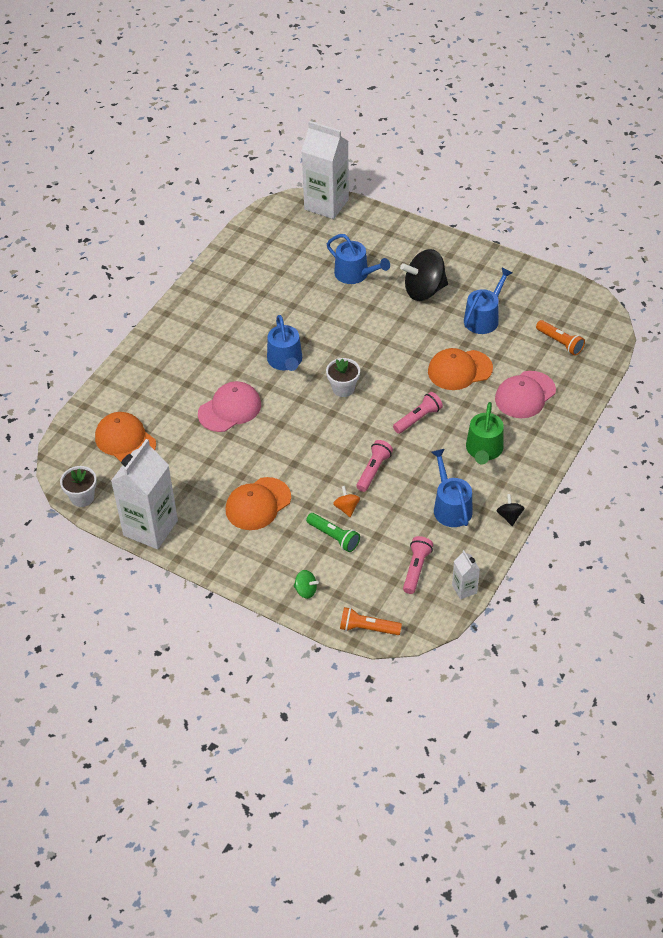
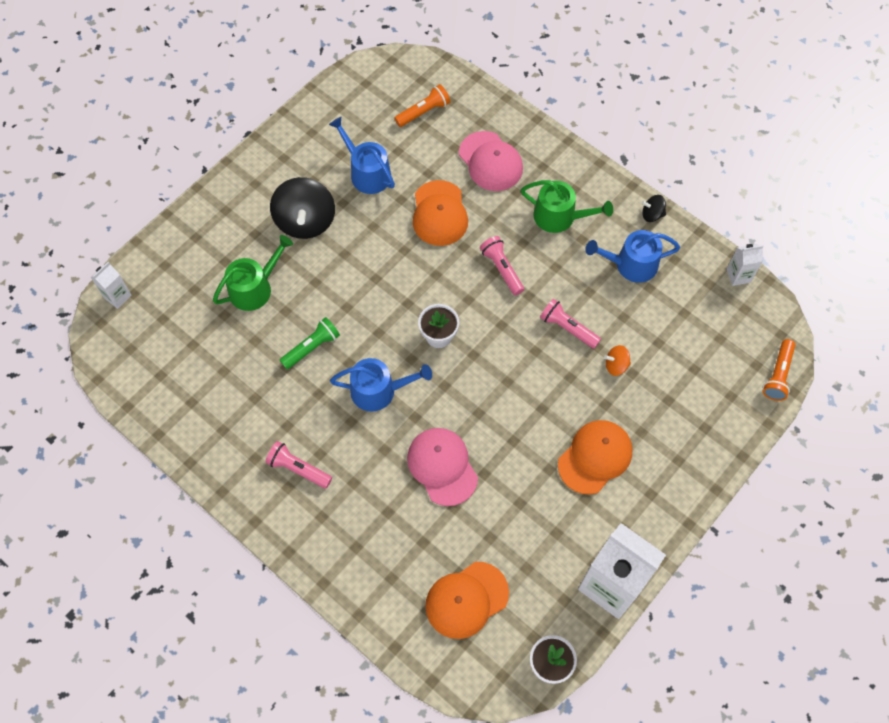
camera: 80 degrees left, 15 degrees up
(258, 504) = (595, 457): orange cap -> orange cap turned 105 degrees counterclockwise
(306, 590) = (723, 427): green spinning top -> none
(326, 204) = (117, 296): white carton -> white carton, size x0.45
(334, 537) = (654, 385): green flashlight -> green flashlight (312, 347)
(355, 274) = (255, 288): blue watering can -> green watering can
(416, 569) = (707, 314): pink flashlight -> pink flashlight (298, 469)

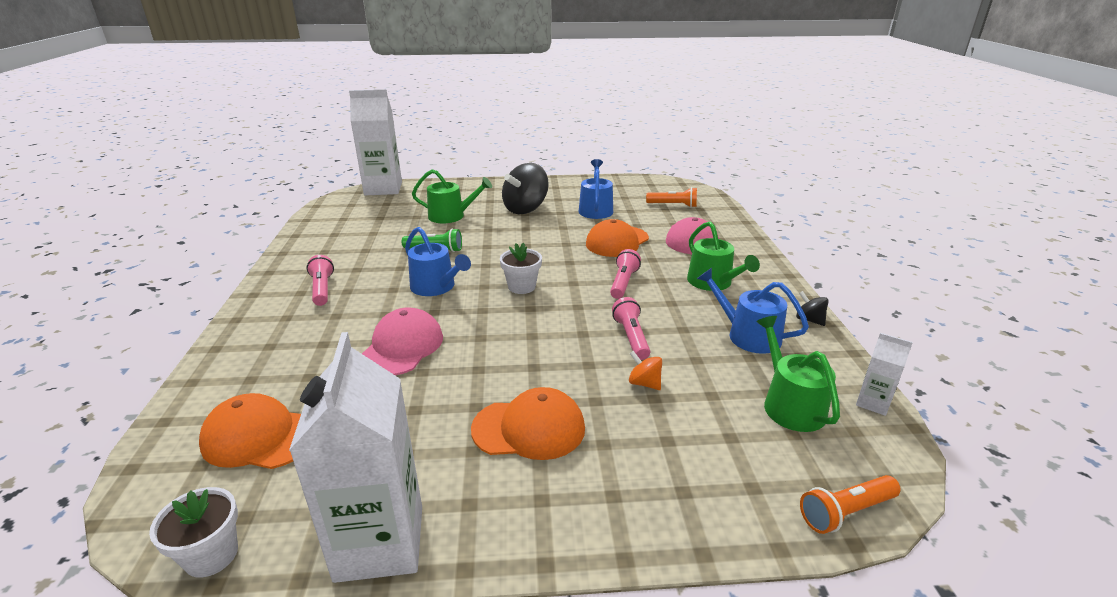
camera: 45 degrees right, 35 degrees down
(117, 296) = (383, 189): white carton -> white carton, size x2.21
(701, 314) = (790, 404): none -> green watering can

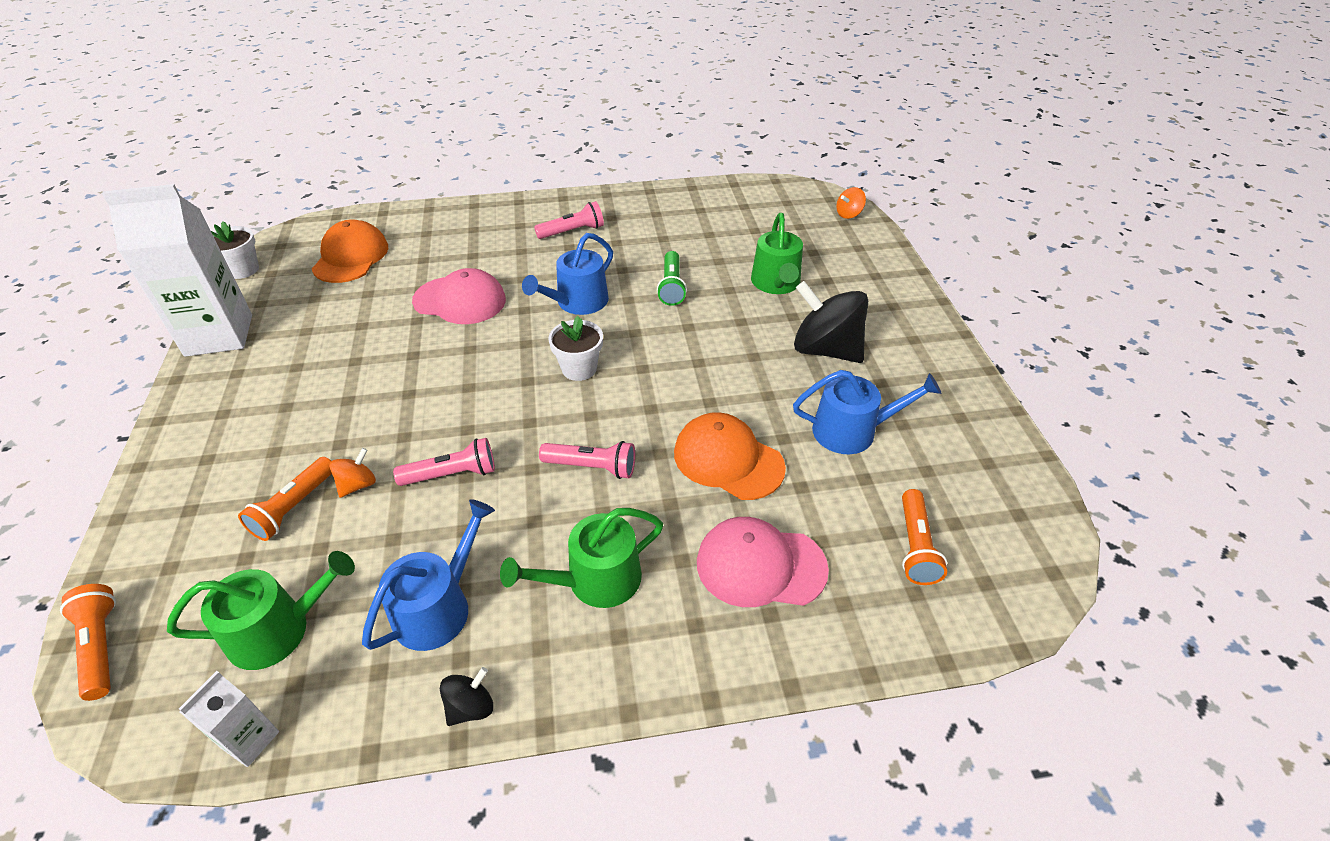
camera: 85 degrees right, 15 degrees up
(383, 189) = (848, 214): white carton -> orange spinning top
(529, 428) = (312, 398): orange cap -> none
(672, 417) = (294, 507): none -> orange flashlight

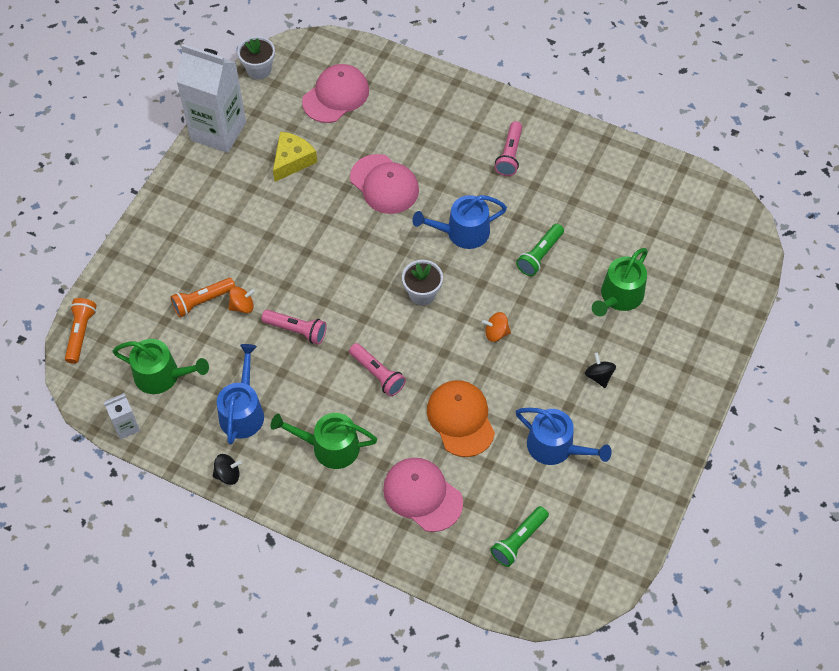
camera: 35 degrees right, 15 degrees up
(334, 324) = (292, 161): none -> yellow cheese
(351, 257) = (336, 96): orange cap -> pink cap
(438, 607) = (242, 411): blue watering can -> blue watering can turned 60 degrees counterclockwise
(572, 231) = (510, 155): pink flashlight -> pink flashlight turned 90 degrees clockwise
(825, 350) = (599, 376): black spinning top -> black spinning top, size x0.46
(848, 214) = (746, 258): orange spinning top -> orange spinning top (496, 333)
(915, 546) = (519, 540): orange flashlight -> green flashlight

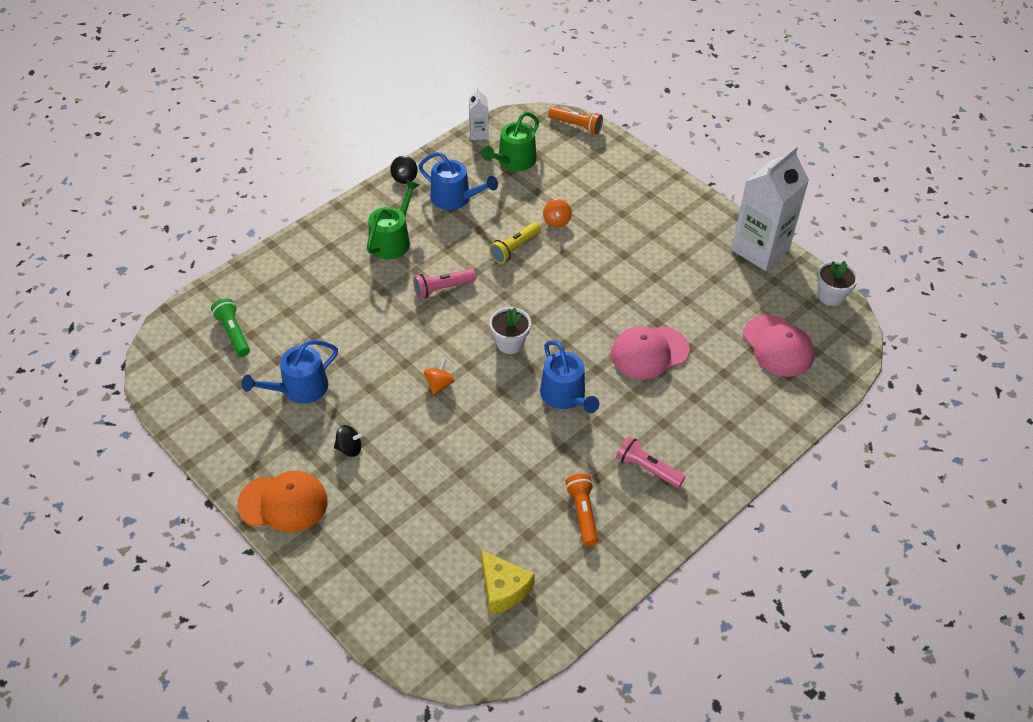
camera: 110 degrees right, 10 degrees down
(202, 301) = (573, 198): orange flashlight -> orange flashlight (583, 513)
(292, 161) = (705, 292): yellow cheese -> yellow cheese (503, 589)
(296, 330) = (515, 248): pink flashlight -> yellow flashlight
(422, 495) = (313, 284): pink cap -> none
(460, 419) = (367, 331): orange cap -> orange cap (283, 503)
(462, 232) = (565, 396): blue watering can -> blue watering can turned 150 degrees clockwise
(540, 255) = (509, 450): green flashlight -> none
(619, 296) = (427, 500): green watering can -> none

